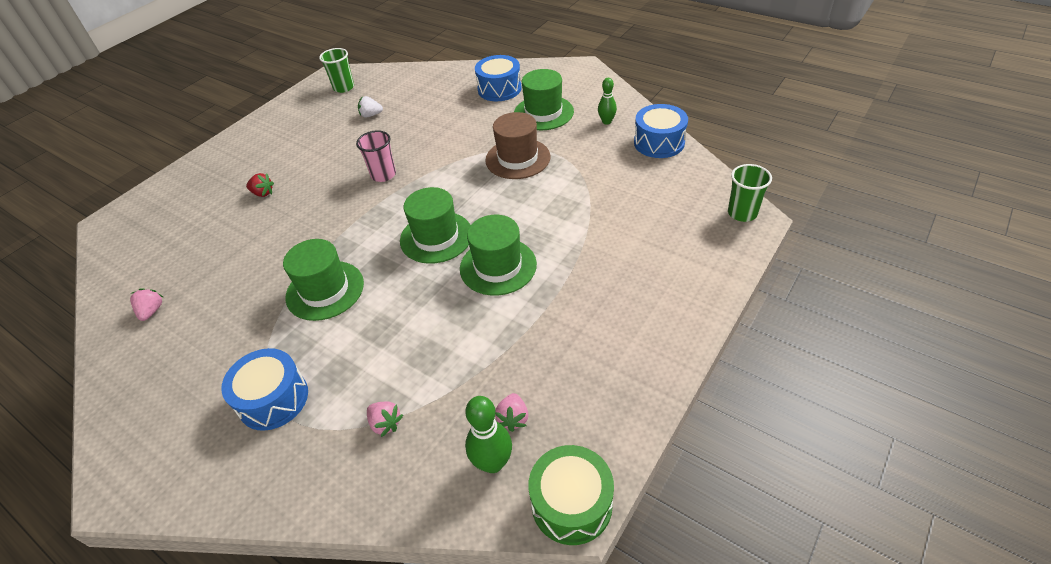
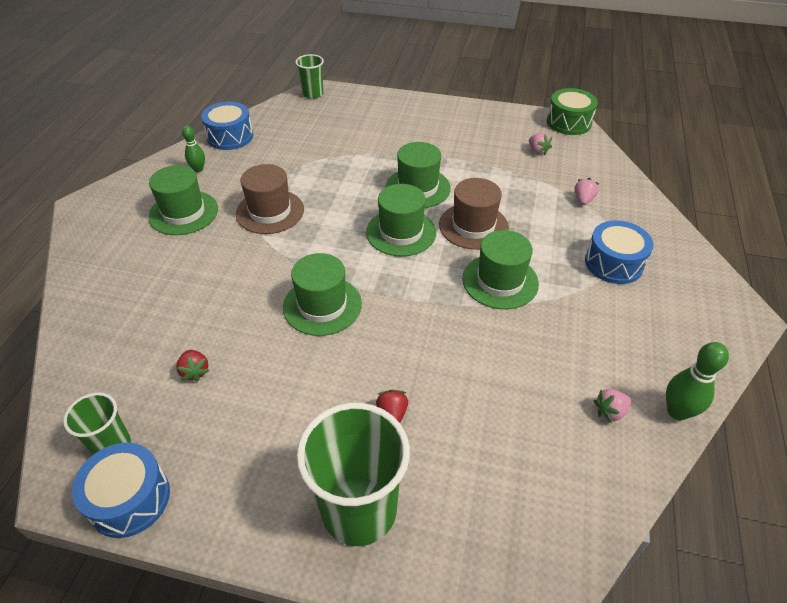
camera: 115 degrees left, 0 degrees up
(220, 168) = (359, 510): none -> green cup
(371, 115) = (195, 371): white strawberry -> red strawberry
(383, 175) = (322, 305): pink cup -> green hat
(410, 295) = (473, 226): none -> brown hat
(492, 463) = (570, 151): green bowling pin -> green bowling pin (677, 411)
(499, 89) = (129, 260): blue drum -> blue drum (130, 499)
(513, 418) = (537, 151): pink strawberry -> pink strawberry turned 75 degrees clockwise

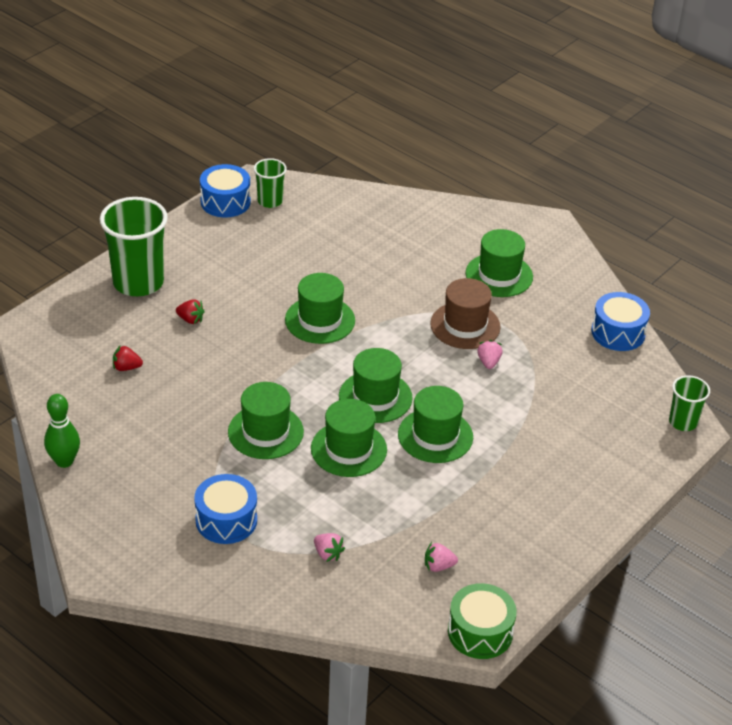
camera: 115 degrees right, 5 degrees down
(195, 371) = (303, 244): red strawberry -> red strawberry (126, 368)
(198, 169) = (567, 298): green bowling pin -> none
(473, 226) = (348, 449): brown hat -> green hat
(610, 412) = (97, 425): pink strawberry -> pink strawberry (488, 362)

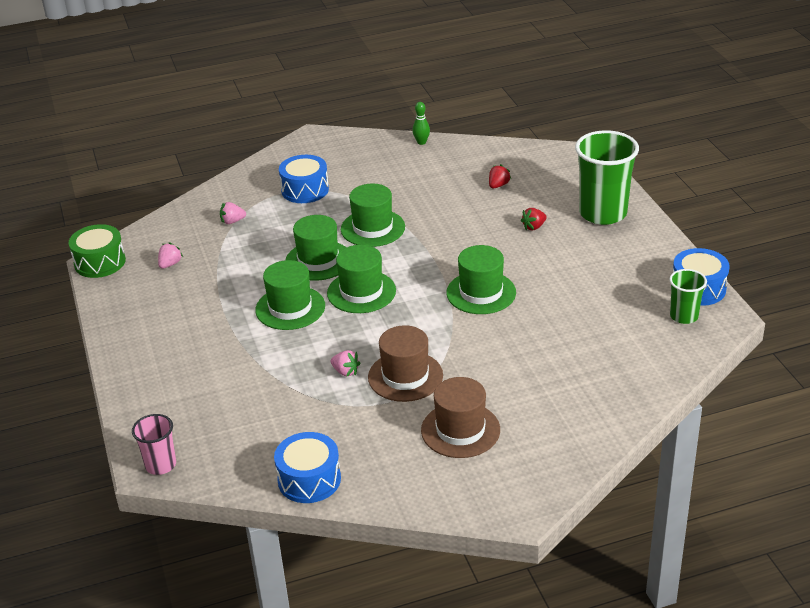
camera: 125 degrees right, 5 degrees down
(64, 461) = (421, 142): green bowling pin -> green bowling pin, size x0.66
(499, 275) = (460, 430): green hat -> brown hat
(683, 422) = (160, 465): green cup -> pink cup

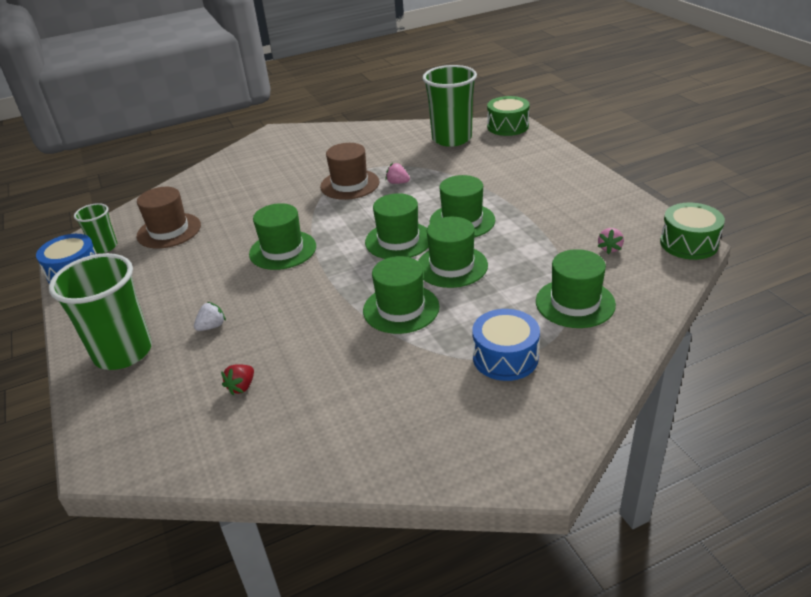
camera: 175 degrees right, 0 degrees up
(160, 465) = (507, 126): pink cup -> green drum
(232, 221) = (575, 303): pink strawberry -> green hat
(250, 448) = (451, 139): none -> green cup
(309, 479) = (406, 130): blue drum -> none
(421, 142) = (351, 470): green bowling pin -> none
(460, 430) = (308, 160): brown hat -> brown hat (169, 231)
(534, 227) = (212, 326): red strawberry -> white strawberry

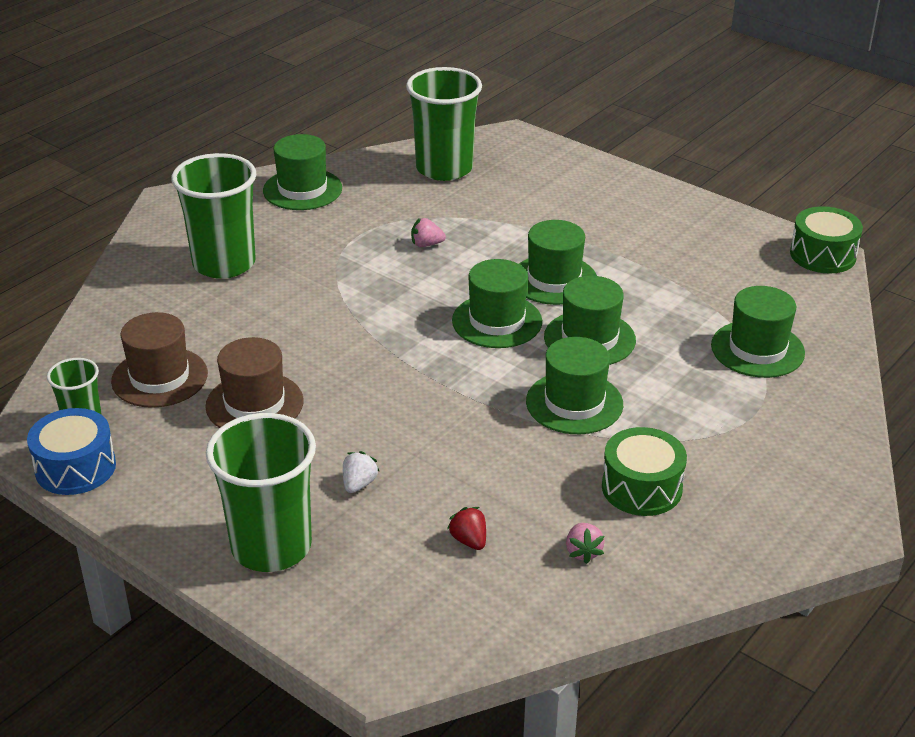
camera: 30 degrees left, 0 degrees up
(241, 387) = (469, 540): red strawberry -> red strawberry turned 150 degrees clockwise
(268, 172) = (224, 263): none -> green cup
(283, 250) = (356, 367): green hat -> green hat (302, 189)
(350, 184) = (362, 259): brown hat -> brown hat (254, 404)
(505, 357) = (733, 426): blue drum -> none
(507, 126) = (504, 139): green drum -> green drum (641, 488)
(610, 248) = (747, 278): pink strawberry -> pink strawberry (583, 552)

